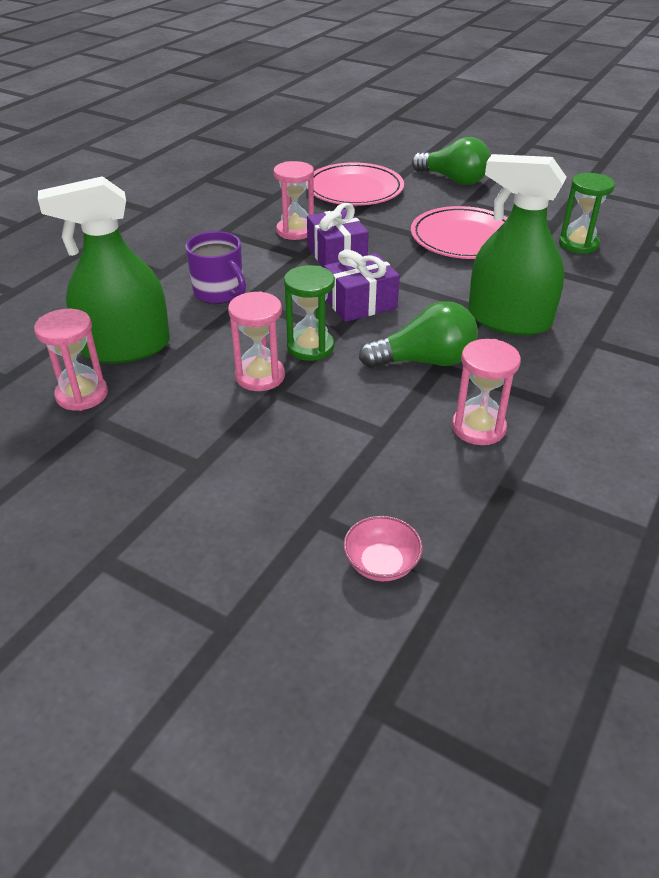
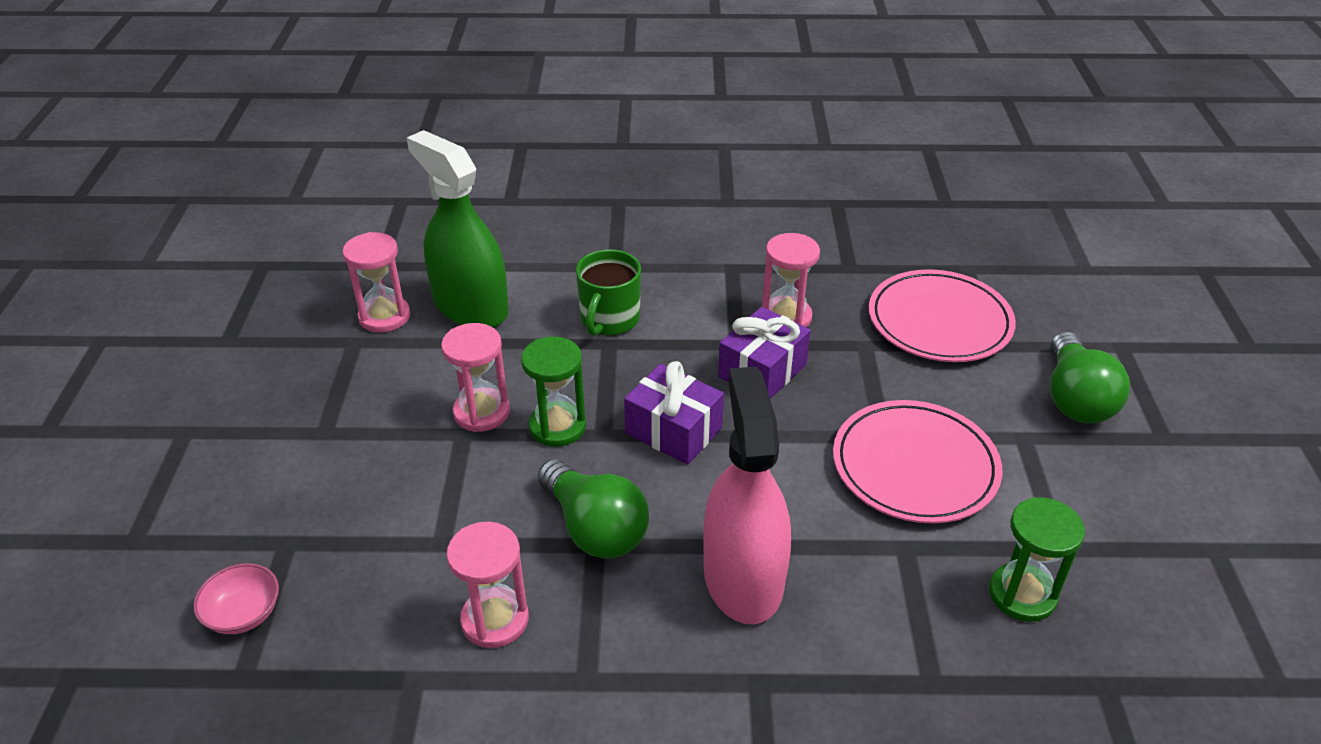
camera: 60 degrees right, 0 degrees up
(219, 292) = (609, 320): purple mug -> green mug
(508, 320) = (743, 577): green spray bottle -> pink spray bottle

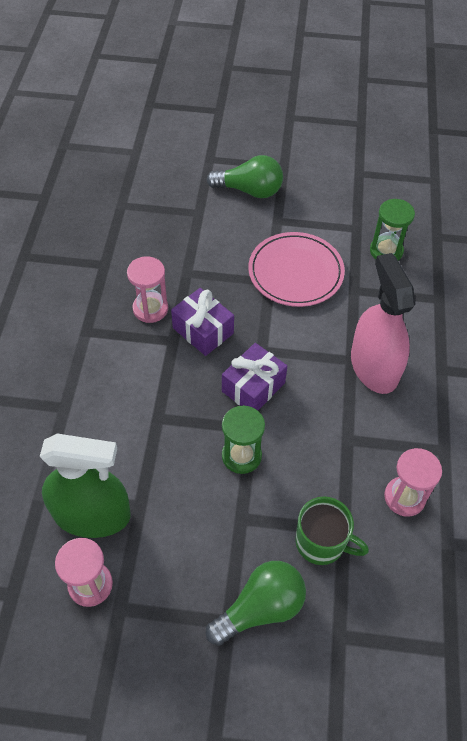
camera: 85 degrees left, 15 degrees up
(244, 614) = (401, 658): pink bowl -> none
(470, 306) = (92, 514): green spray bottle -> green spray bottle turned 135 degrees counterclockwise
(482, 412) = (220, 505): pink hourglass -> none
(595, 528) = (335, 438): green light bulb -> green light bulb (260, 608)
(609, 320) = (131, 415): green mug -> green mug (321, 542)
(743, 577) = (374, 366): pink spray bottle -> pink spray bottle turned 75 degrees clockwise
(939, 321) = (171, 231): pink plate -> none

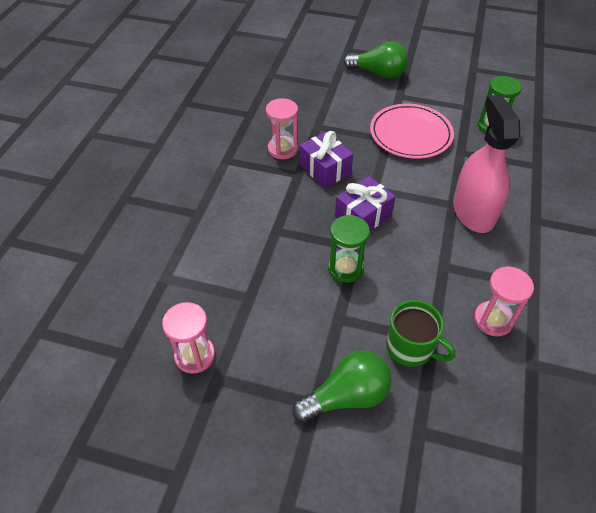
camera: 10 degrees right, 5 degrees down
(92, 514) = (206, 299): green spray bottle -> none

